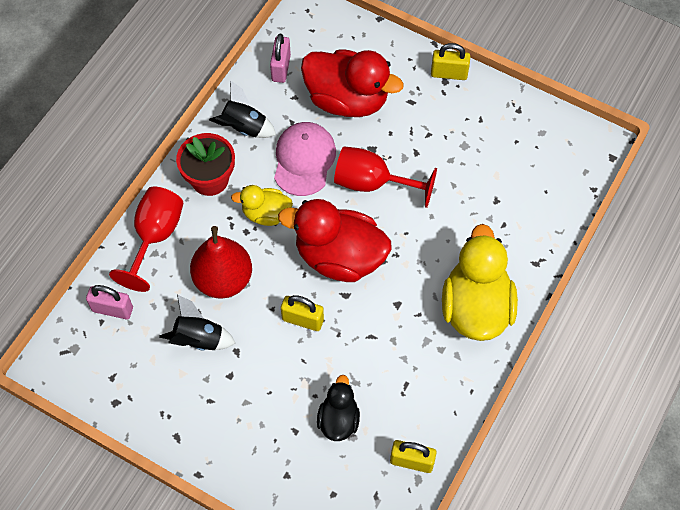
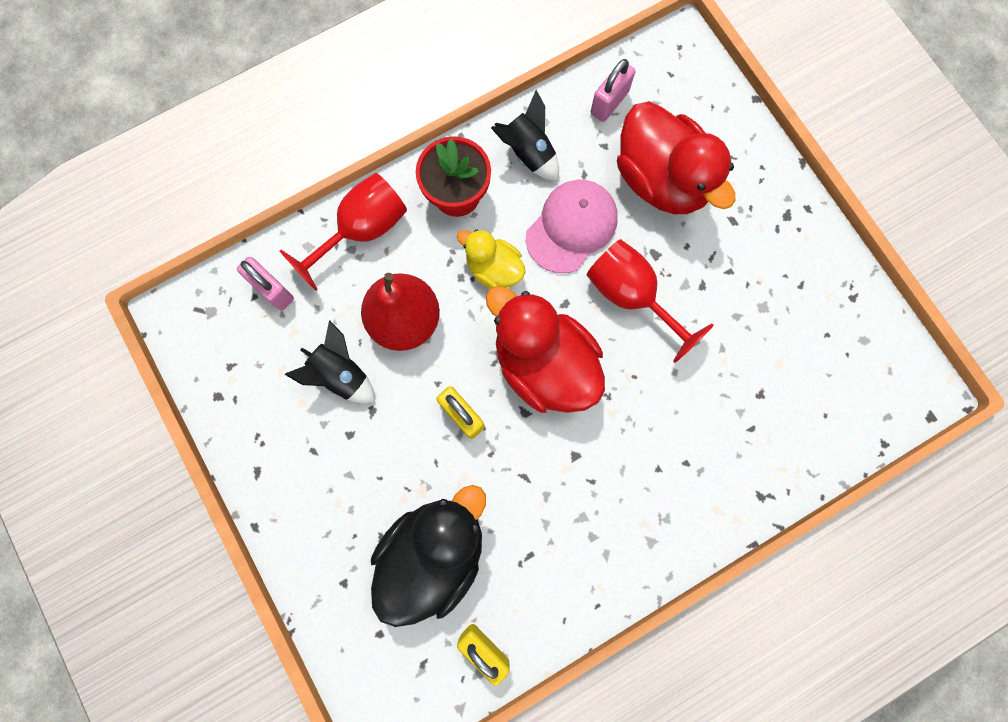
camera: 30 degrees right, 15 degrees up
(338, 420) = (434, 553): black duck -> black duck, size x1.84
(449, 73) = (797, 209): yellow padlock -> none
(476, 307) = (660, 510): yellow duck -> none

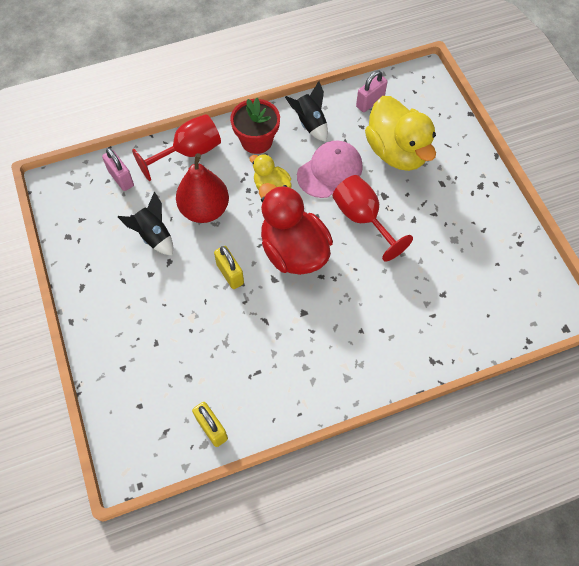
camera: 10 degrees right, 15 degrees down
(434, 553) = (190, 359): black duck -> none
(661, 180) = (397, 152): red duck -> yellow duck

